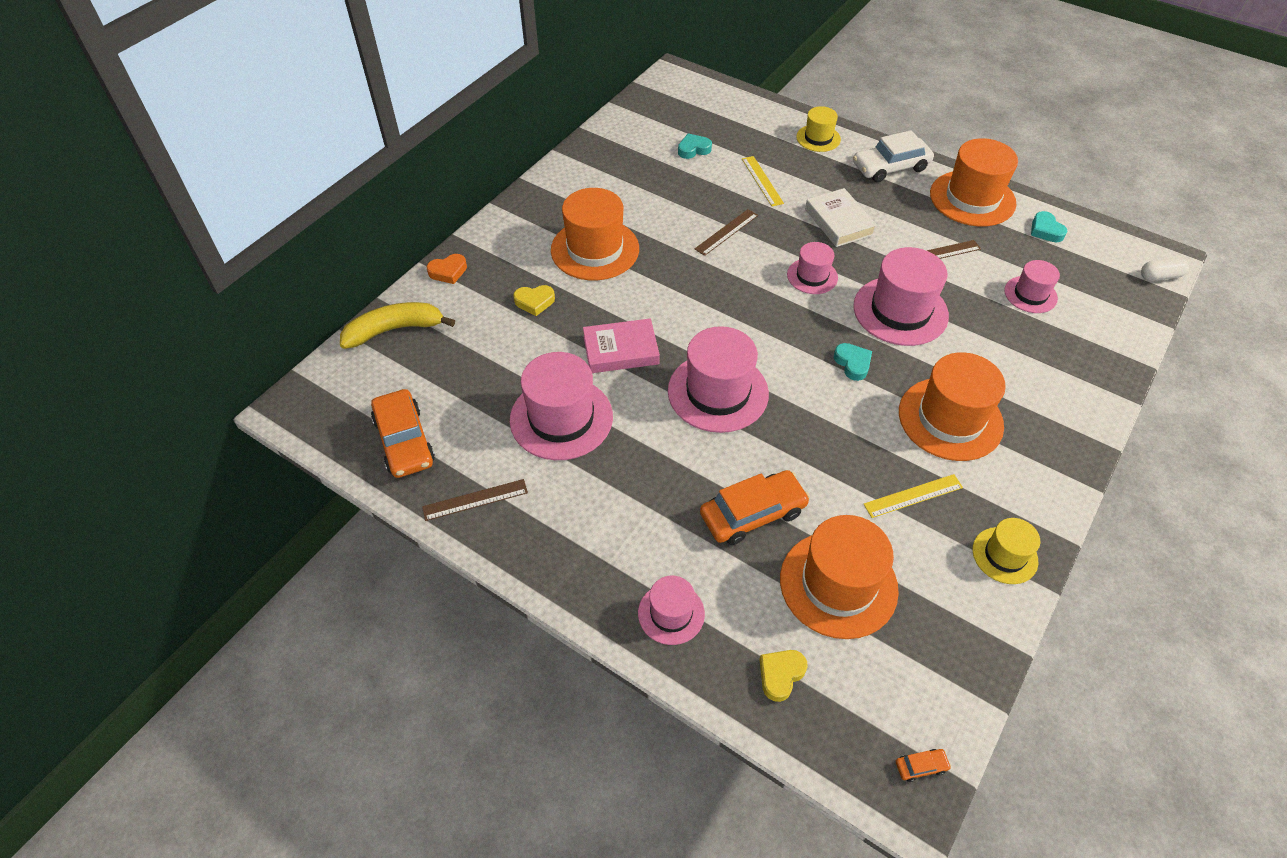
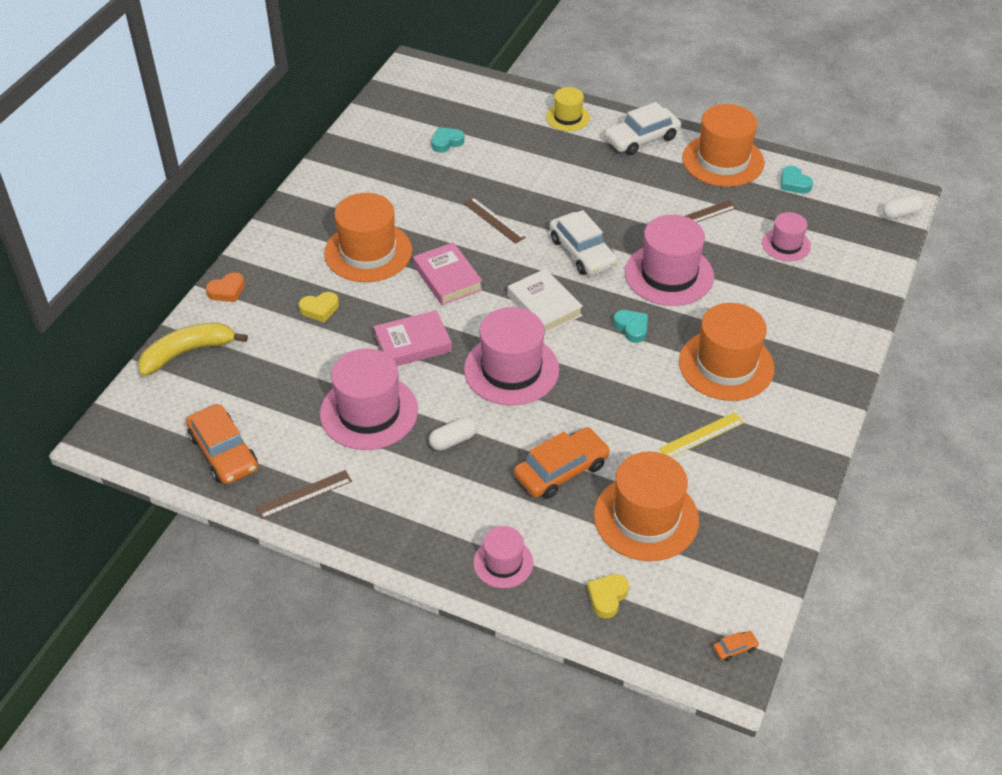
camera: 10 degrees left, 5 degrees down
(642, 462) = (453, 440): none -> white capsule
(669, 286) = (447, 278): none -> pink book
(726, 232) = (493, 220): brown ruler -> brown ruler turned 75 degrees counterclockwise
(762, 181) = (519, 166): yellow ruler -> none
(812, 276) = (582, 252): pink hat -> white car
(839, 222) = (599, 198): white book -> white book (544, 305)
(1004, 555) = (786, 473): yellow hat -> none

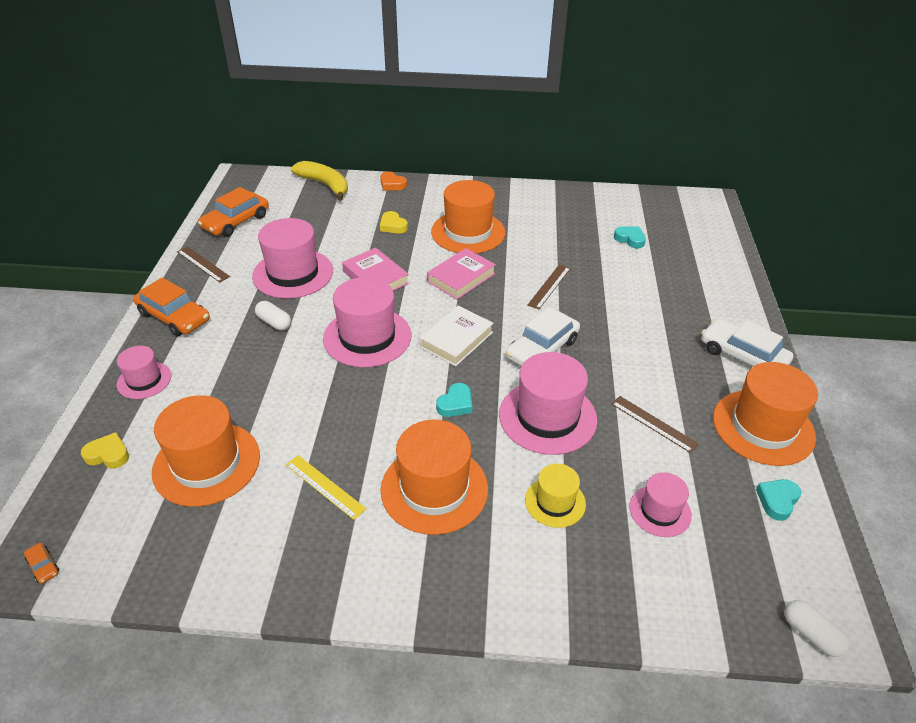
camera: 70 degrees right, 5 degrees down
(561, 470) = (255, 393): orange car -> orange car (174, 317)
(567, 117) = (728, 300): yellow hat -> yellow hat (555, 502)

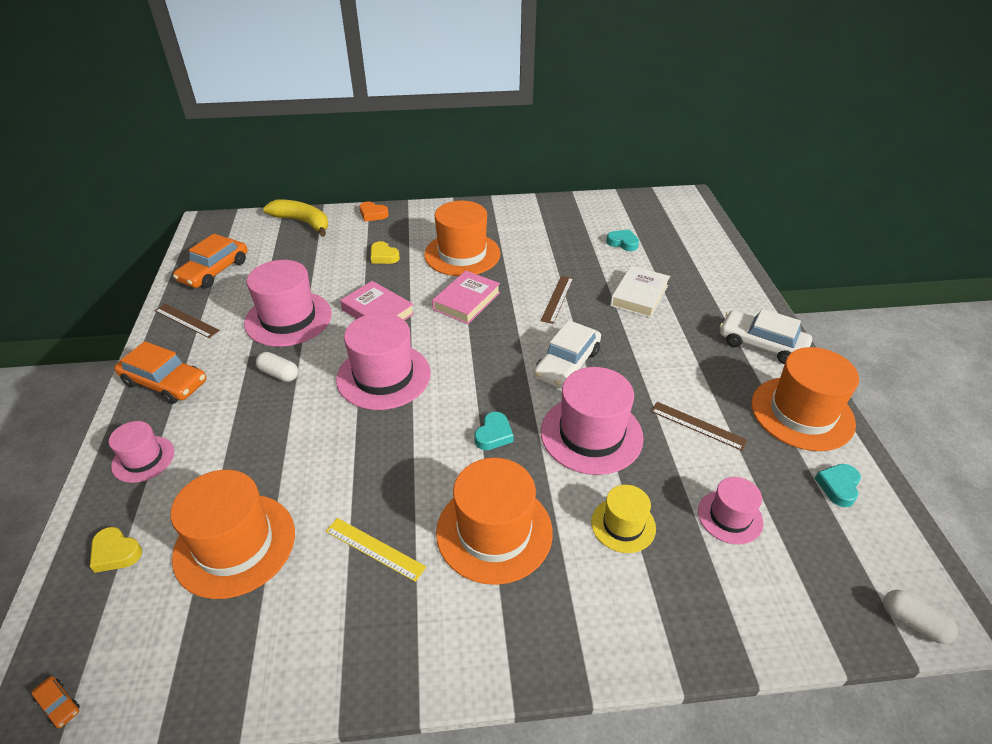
camera: 10 degrees left, 0 degrees up
(108, 454) = (116, 553): yellow heart -> yellow heart turned 150 degrees counterclockwise
(456, 339) = (478, 366): white book -> white book (639, 295)

